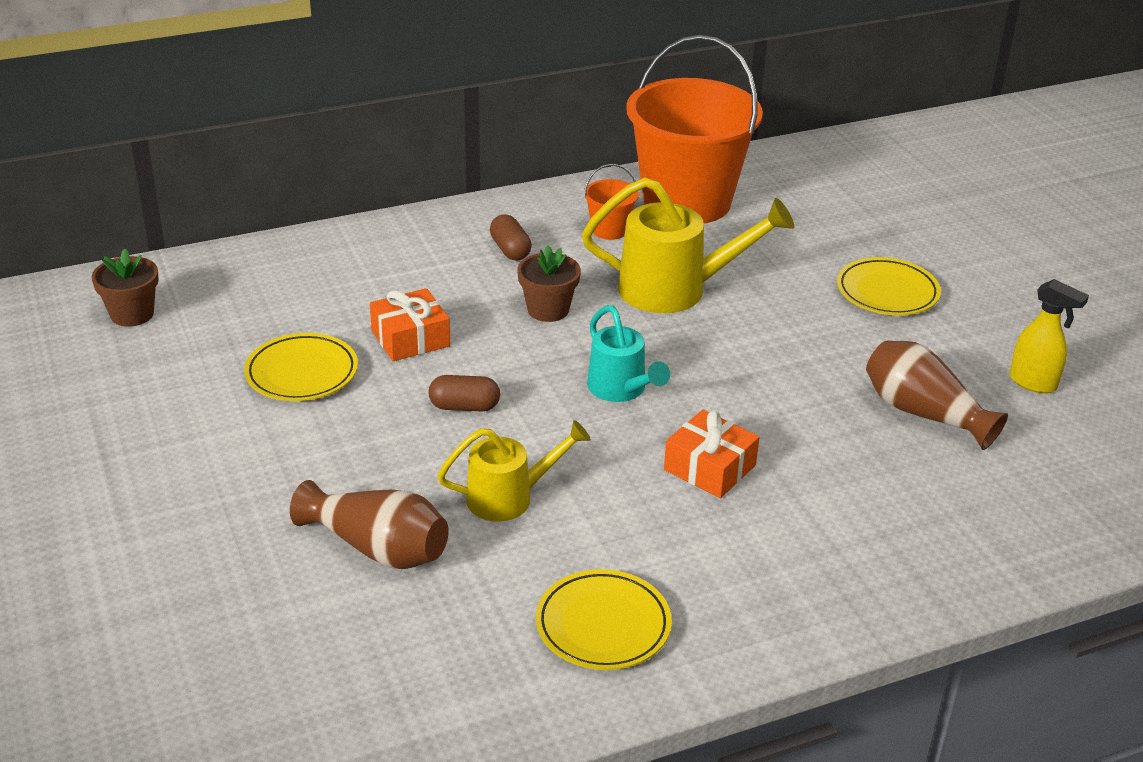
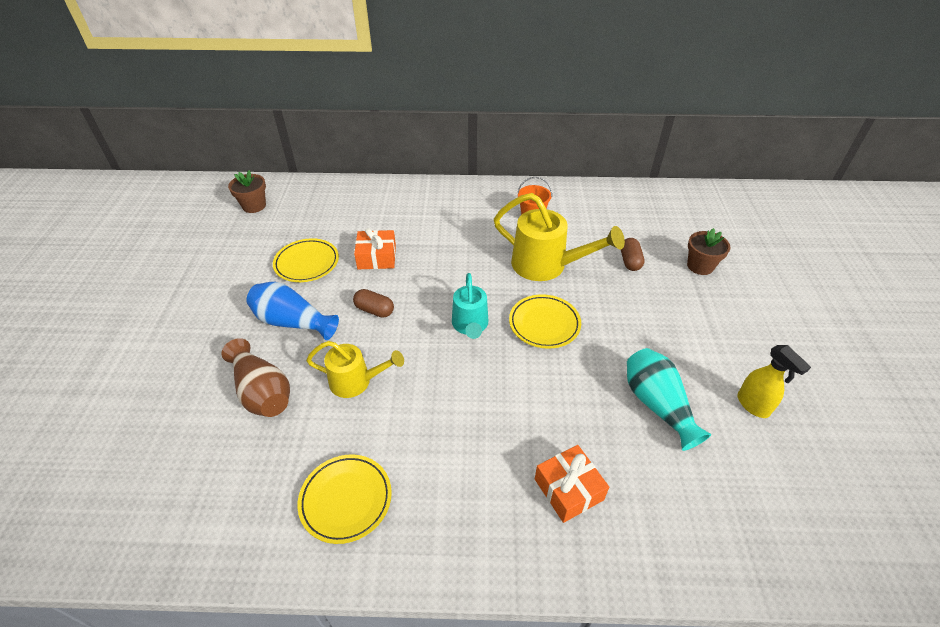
camera: 25 degrees right, 10 degrees up
(348, 454) = (292, 322): none -> blue vase
(510, 250) = (468, 215): brown capsule -> brown capsule (630, 261)
(548, 310) = (463, 259): brown flower pot -> brown flower pot (700, 266)
(686, 202) = (589, 208): orange bucket -> none
(709, 468) = (488, 400): orange gift -> orange gift (568, 489)
(887, 292) = (683, 303): yellow plate -> yellow plate (544, 324)
(923, 413) = (657, 405): brown vase -> turquoise vase

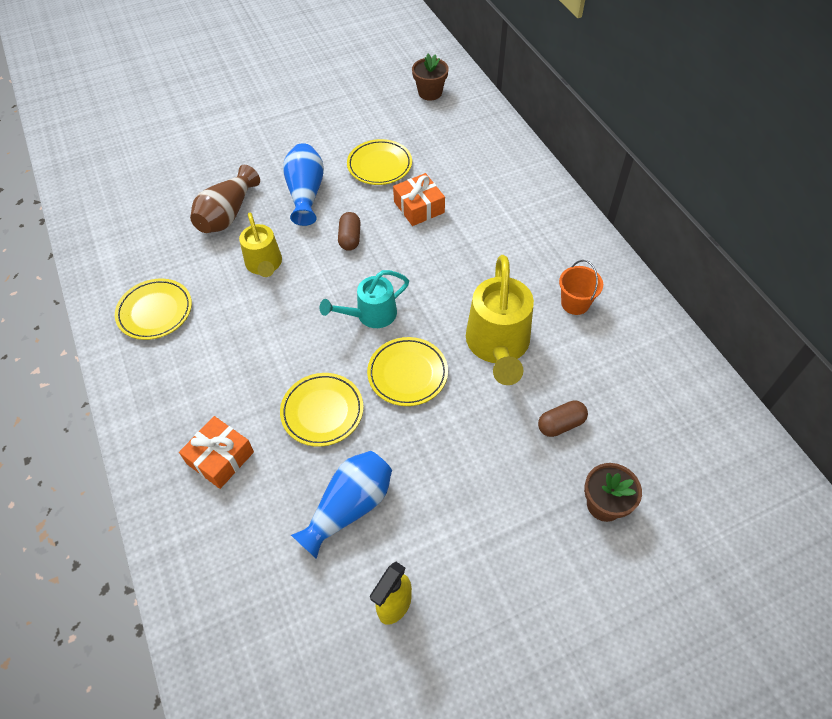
camera: 65 degrees right, 10 degrees up
(554, 392) = (322, 411): none -> yellow plate
(657, 405) = (349, 507): turquoise vase -> blue vase

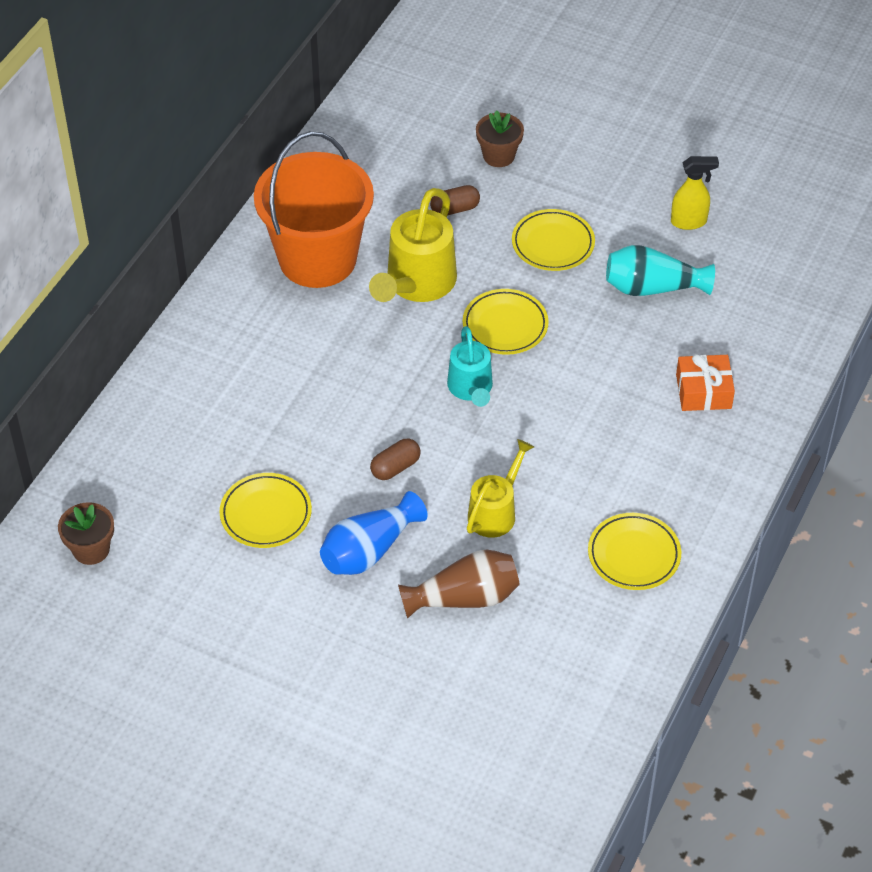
camera: 130 degrees left, 5 degrees down
(322, 411) = (597, 356): yellow plate -> yellow plate (553, 244)
(349, 507) = (653, 288): blue vase -> turquoise vase
(371, 315) = (471, 389): turquoise watering can -> turquoise watering can turned 60 degrees clockwise
(419, 207) = (299, 439): orange gift -> none
(498, 346) = (416, 284): yellow watering can -> yellow watering can turned 150 degrees clockwise
(560, 424) = (455, 209): brown capsule -> brown capsule turned 45 degrees counterclockwise
(575, 303) = (317, 259): orange bucket -> orange bucket, size x2.50

